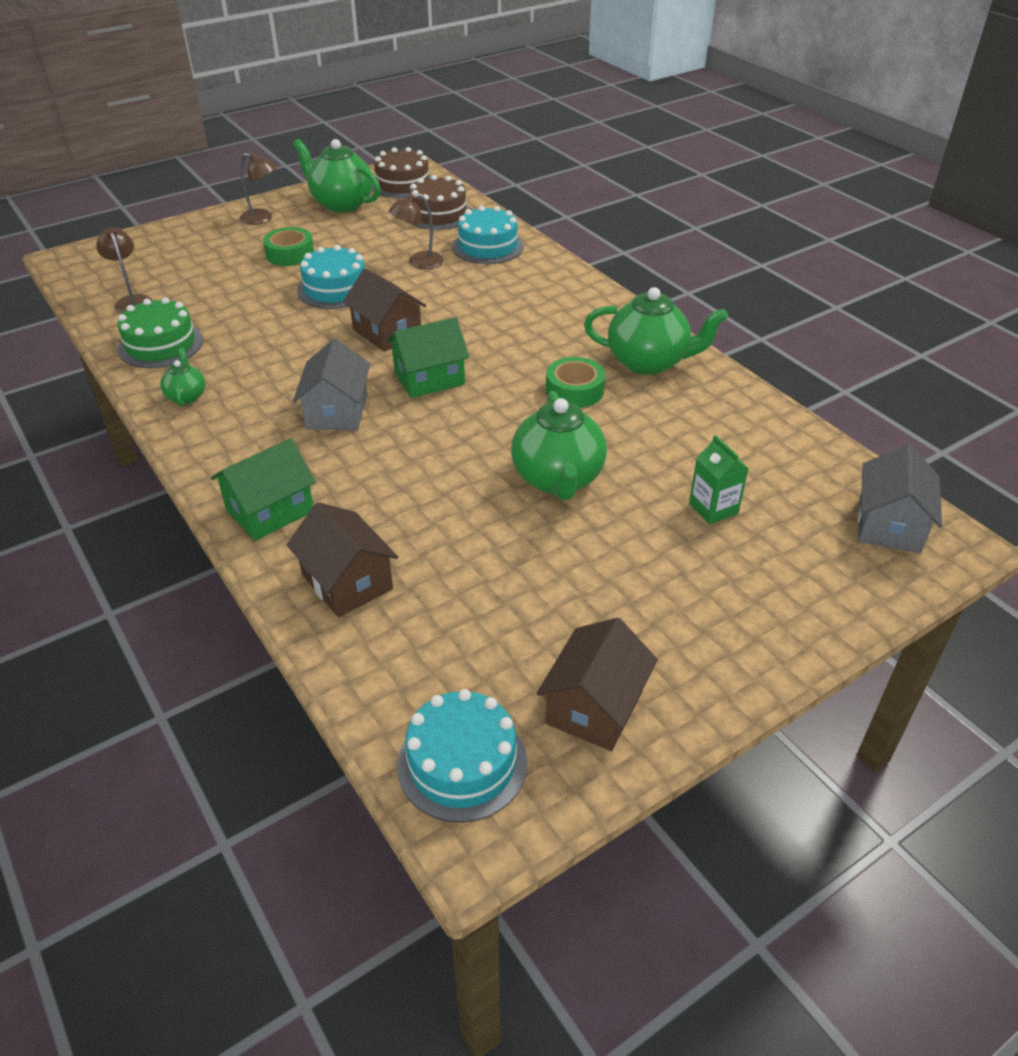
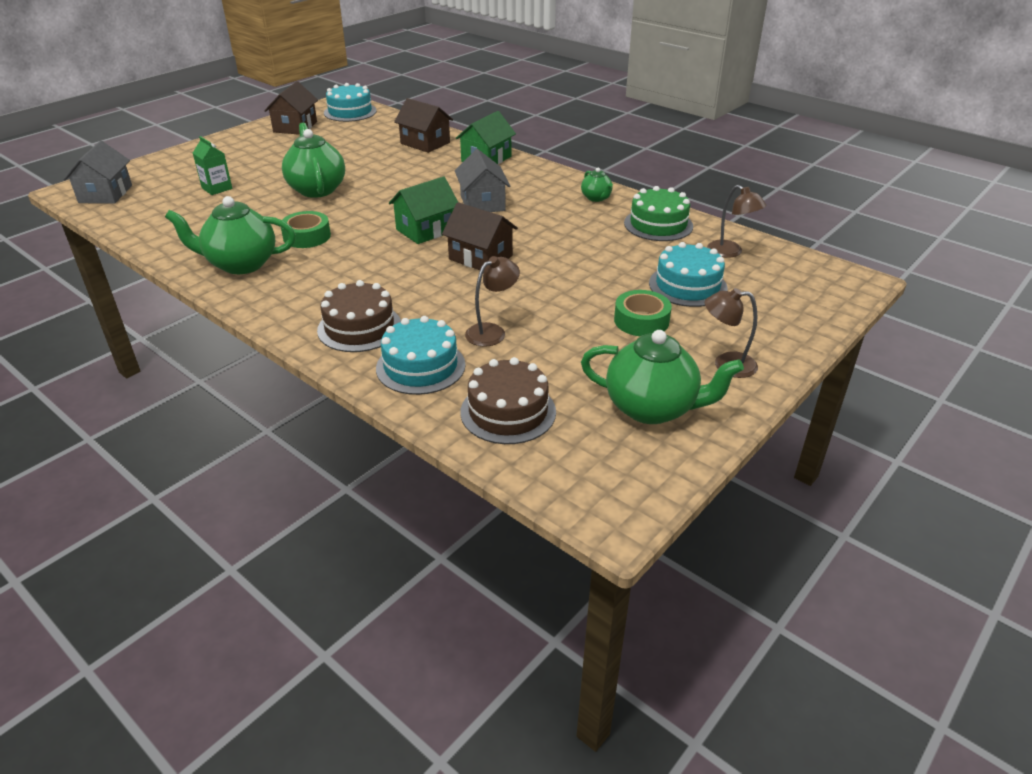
camera: 165 degrees right, 5 degrees down
(335, 289) = (558, 289): turquoise cake -> turquoise cake (687, 285)
(402, 184) = (596, 468): brown cake -> brown cake (359, 327)

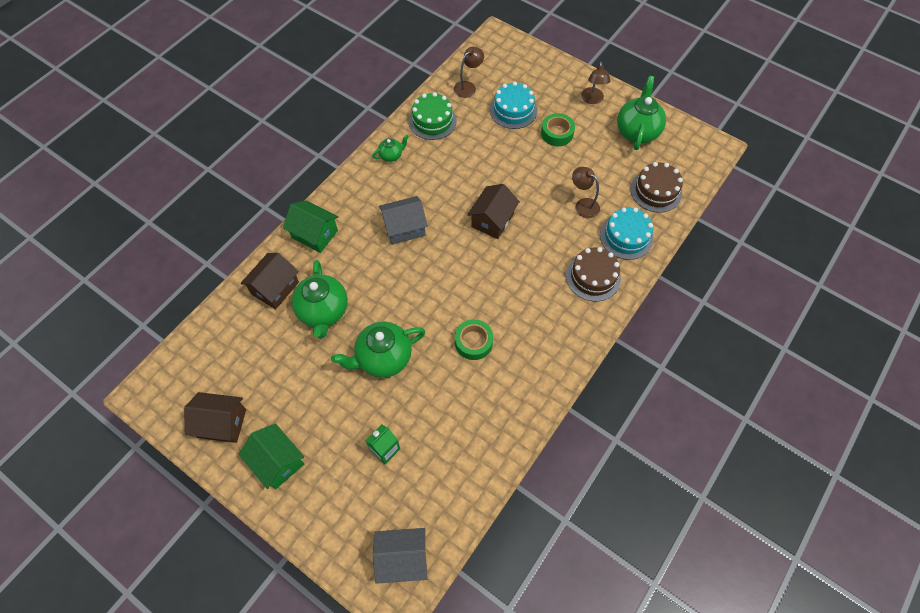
camera: 95 degrees left, 25 degrees up
(240, 264) = (524, 378): green teapot -> green teapot (323, 312)
(350, 112) = (179, 377): turquoise cake -> none
(426, 230) = (454, 260): green house -> green house (277, 461)

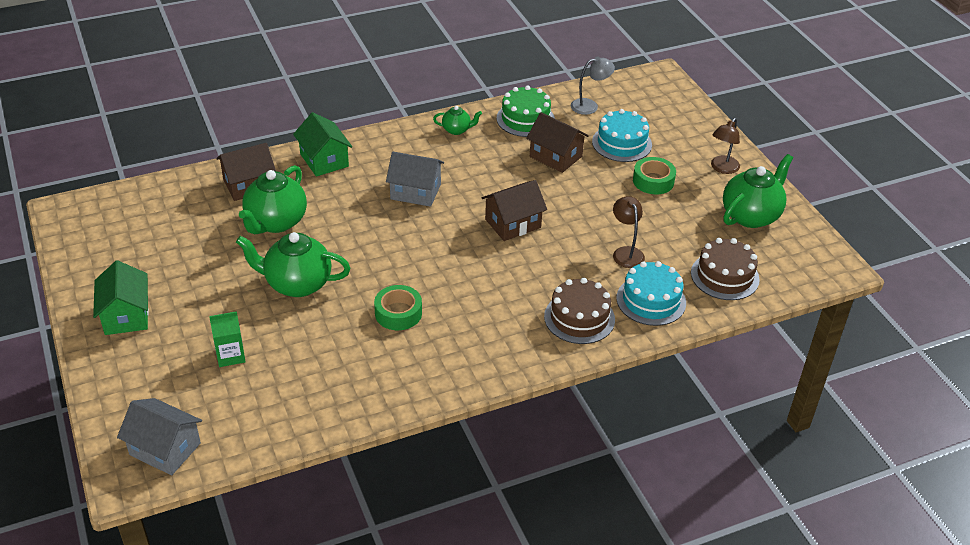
camera: 30 degrees right, 20 degrees down
(222, 423) = (107, 263): brown house -> brown house (555, 156)
(468, 87) = (590, 106): brown lamp -> grey lamp

